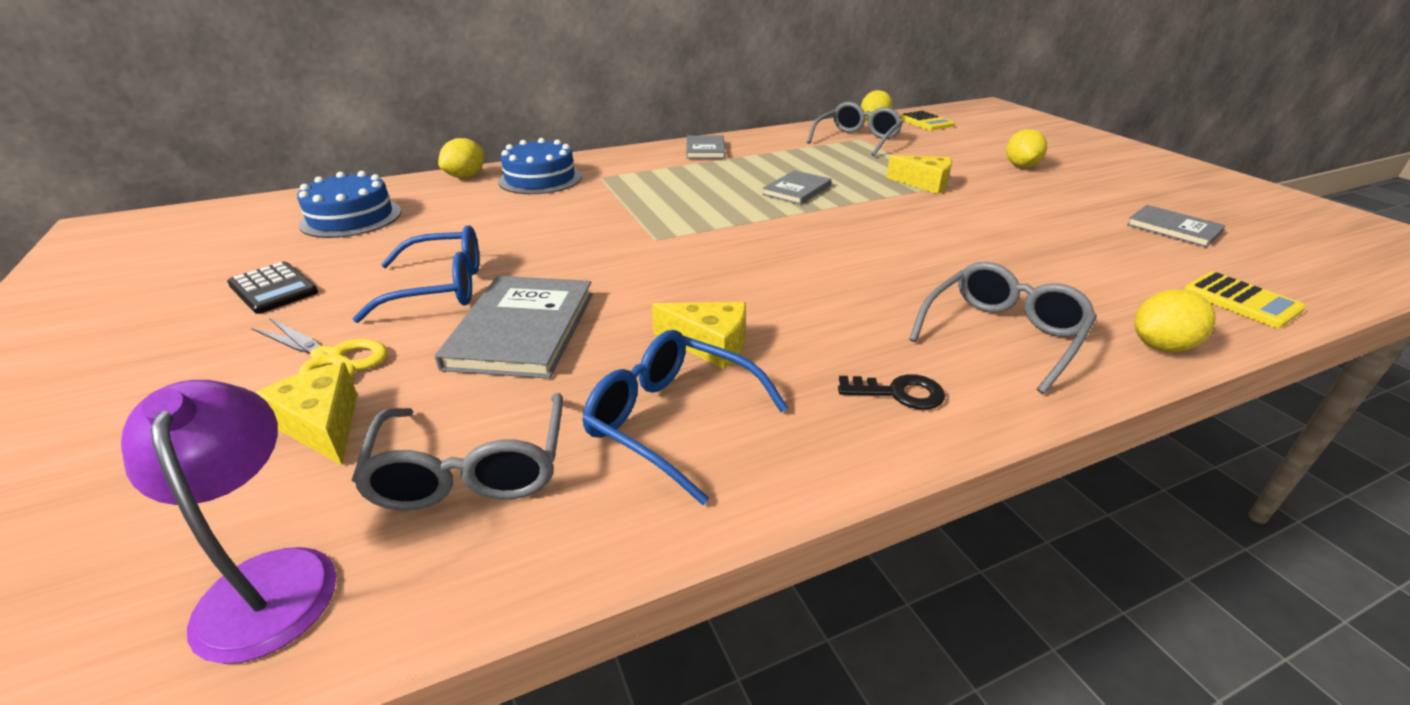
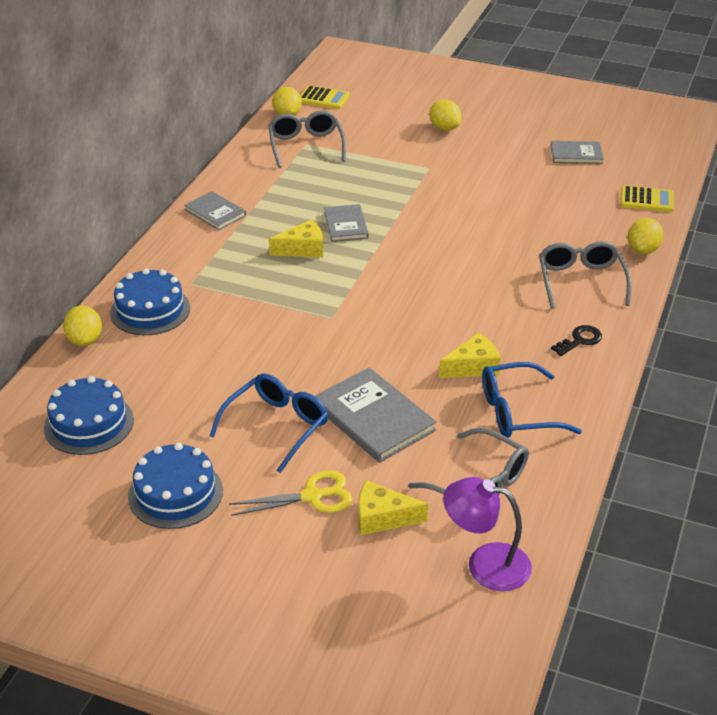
camera: 45 degrees left, 5 degrees up
(273, 289) = (175, 493): black calculator -> blue cake
(924, 183) = (411, 177): yellow cheese -> yellow cheese (303, 249)

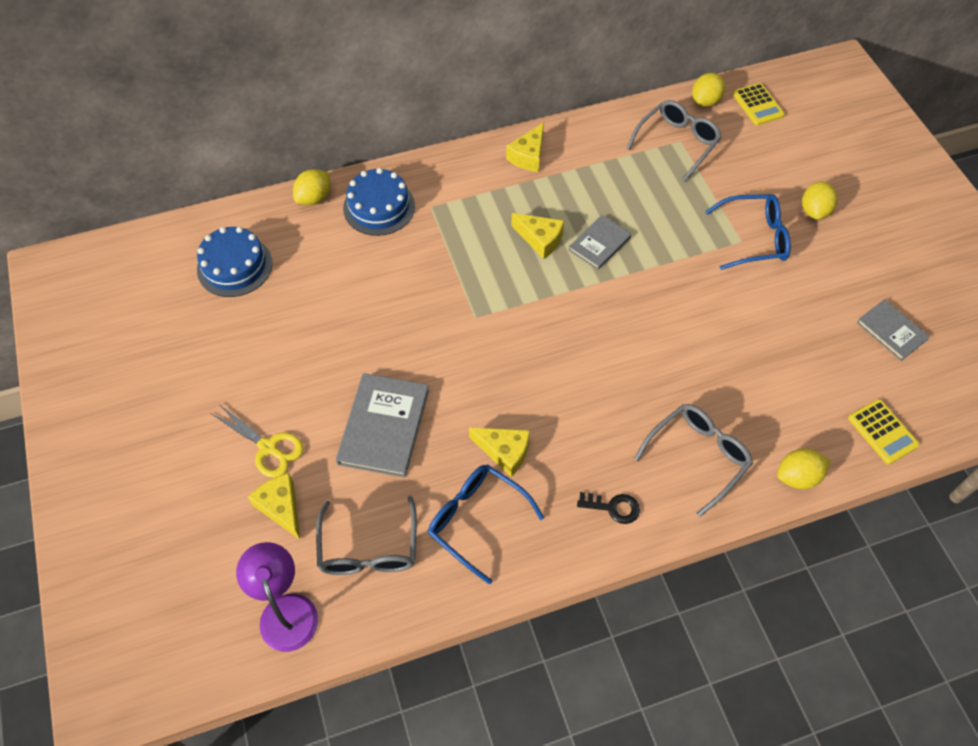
camera: 50 degrees right, 20 degrees up
(175, 493) = (207, 365): blue cake -> none
(215, 213) = (528, 156): grey book -> yellow cheese
(277, 426) = (323, 373): blue glasses -> blue glasses (754, 238)

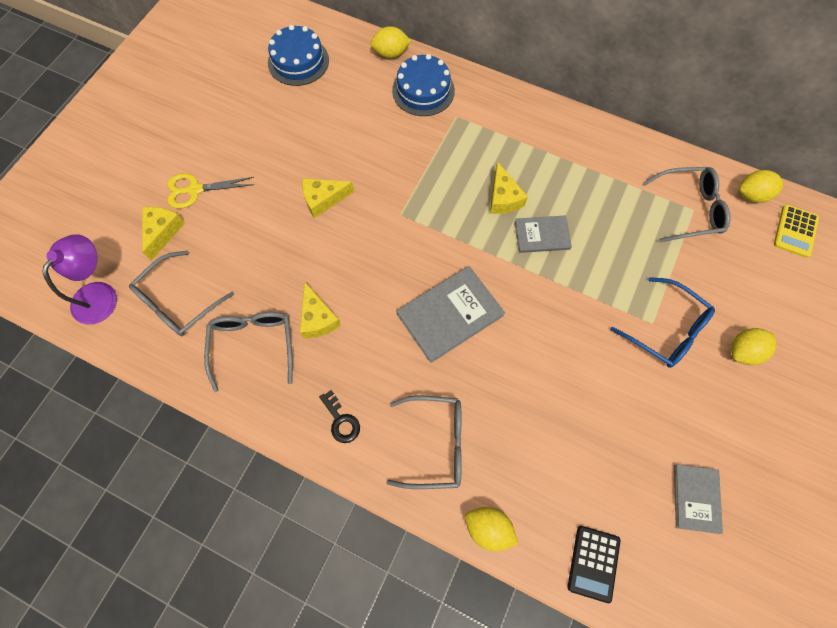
camera: 45 degrees right, 10 degrees up
(268, 448) = (195, 190): yellow scissors -> yellow scissors turned 90 degrees clockwise
(383, 426) = (268, 235): grey book -> grey book (449, 314)
(476, 520) = (253, 345): blue glasses -> grey glasses
(528, 156) = (563, 132): yellow cheese -> yellow cheese (323, 200)
(882, 432) = (593, 563): yellow calculator -> black calculator

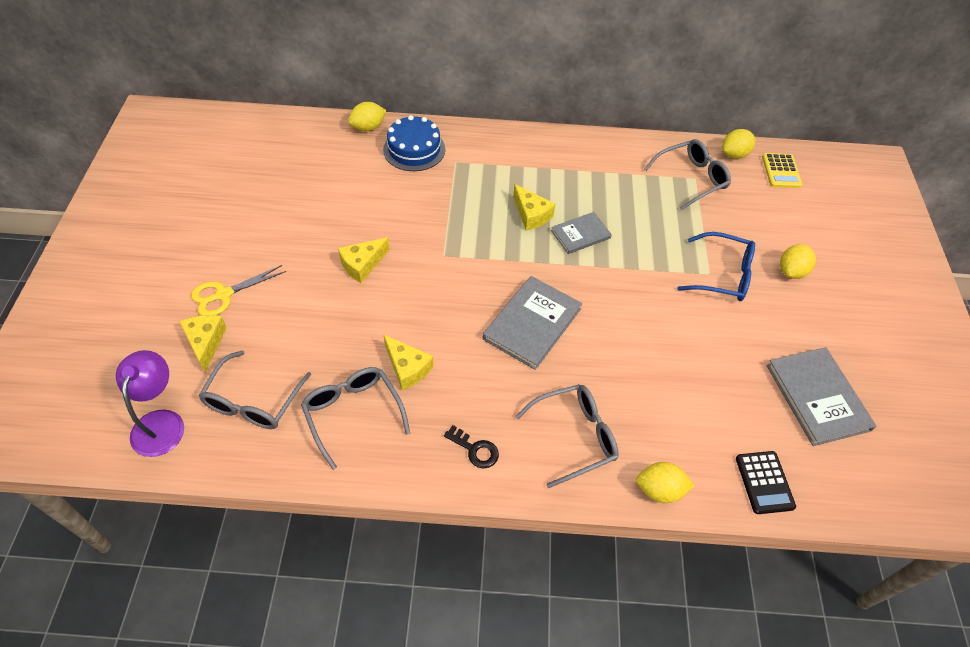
camera: 25 degrees left, 15 degrees down
(298, 61) = (279, 156): blue cake -> none
(696, 498) = (817, 397): grey book -> grey book, size x1.63

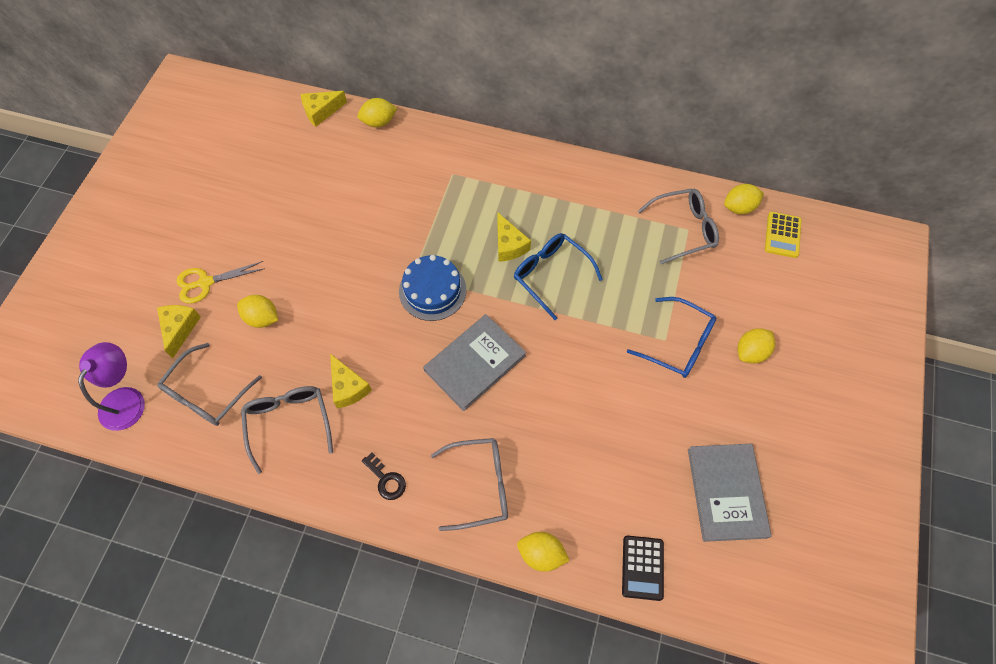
camera: 15 degrees right, 10 degrees up
(295, 318) = (262, 318): none -> yellow lemon
(362, 265) = (335, 273): yellow cheese -> yellow cheese (321, 111)
(414, 149) = (416, 154): blue cake -> blue cake (432, 290)
(580, 234) = (550, 275): grey book -> blue glasses

